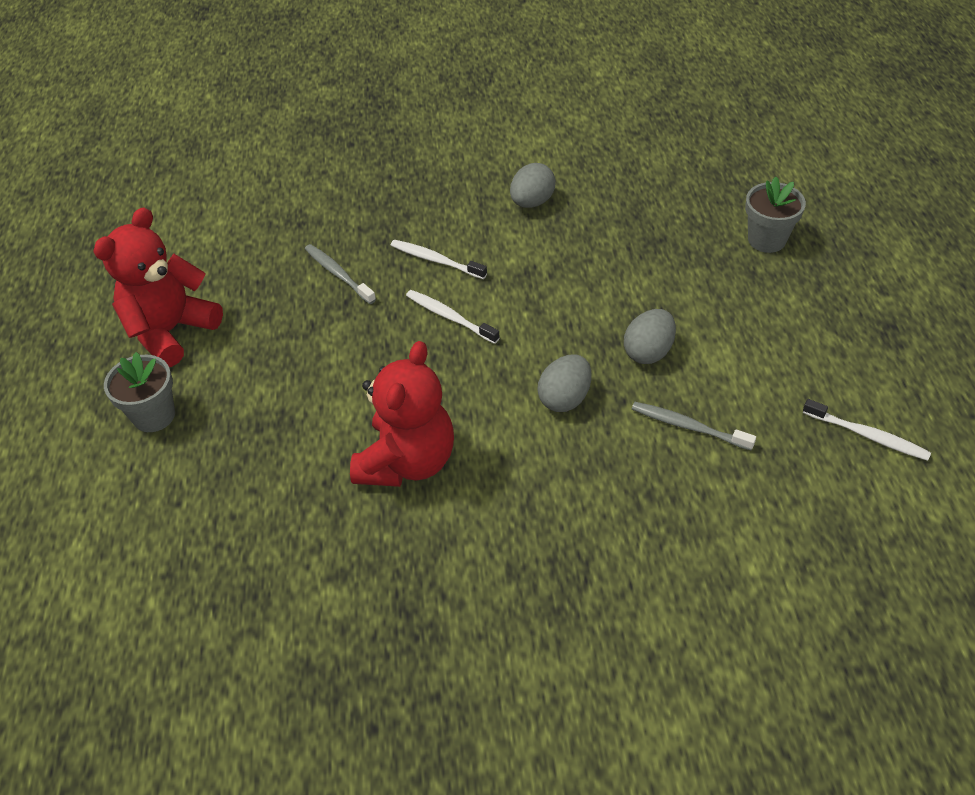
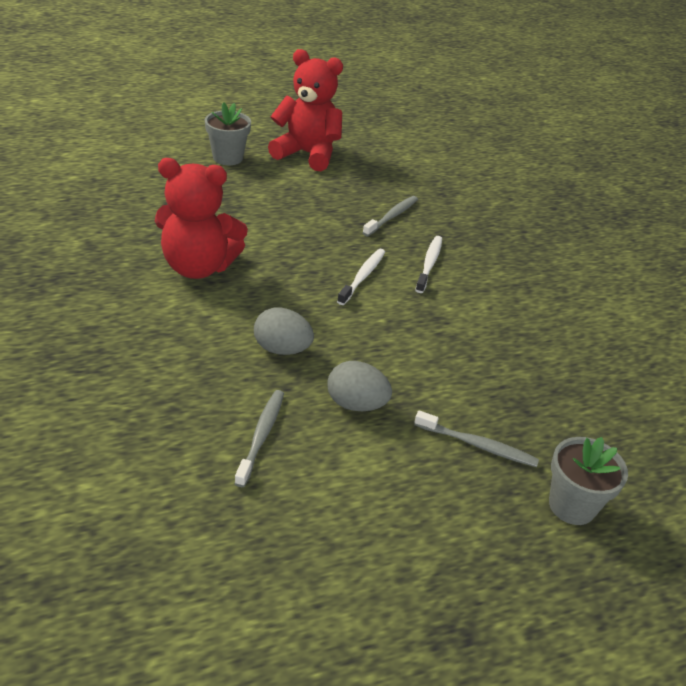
camera: 70 degrees right, 10 degrees down
(532, 202) = (536, 316): grey egg -> none
(701, 279) = (478, 445): none -> grey toothbrush
(867, 435) = (272, 598): white toothbrush -> none

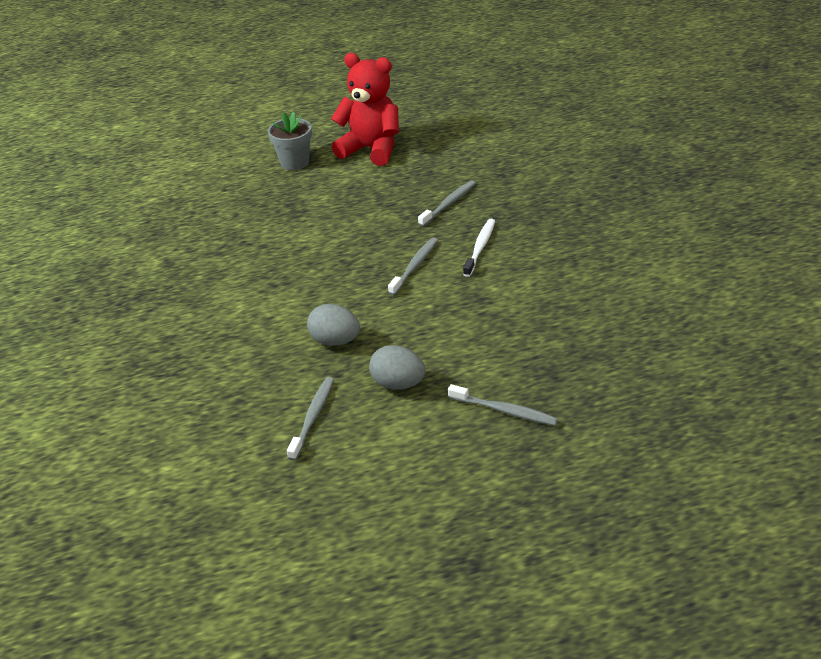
camera: 10 degrees right, 0 degrees up
(198, 267) = (264, 273): red teddy bear -> none
(363, 276) = (415, 266): white toothbrush -> grey toothbrush
(572, 505) = (583, 456): grey flower pot -> none

